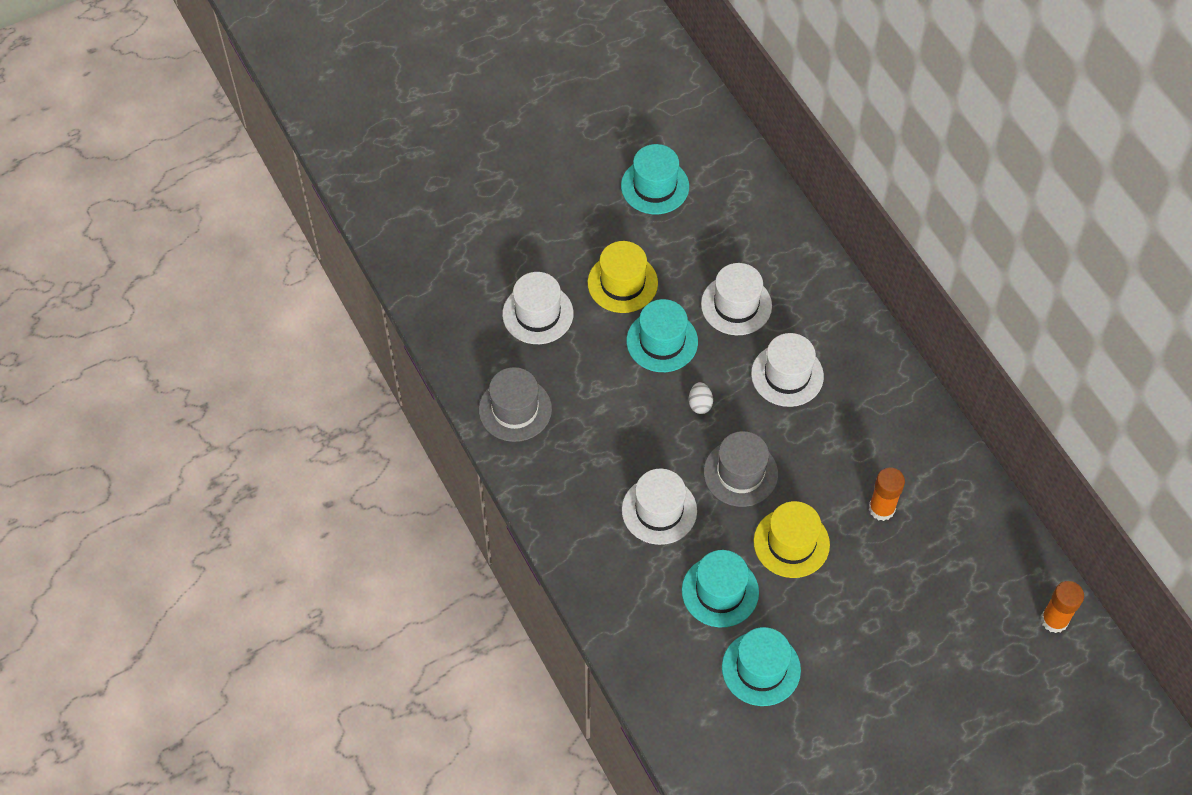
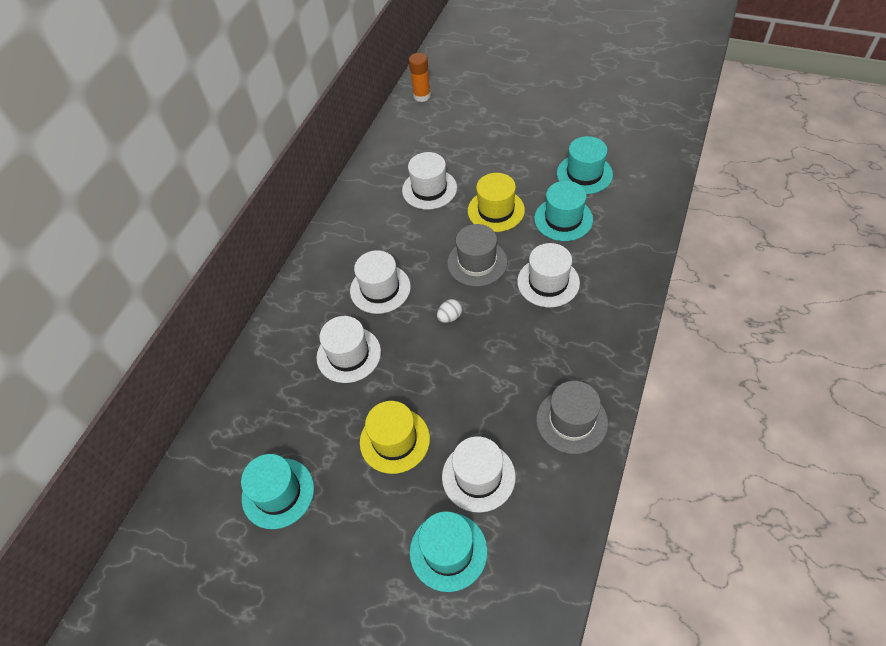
camera: 125 degrees left, 5 degrees down
(662, 341) = (422, 375): turquoise hat -> turquoise hat (448, 551)
(881, 508) = (429, 189): orange glue stick -> white hat

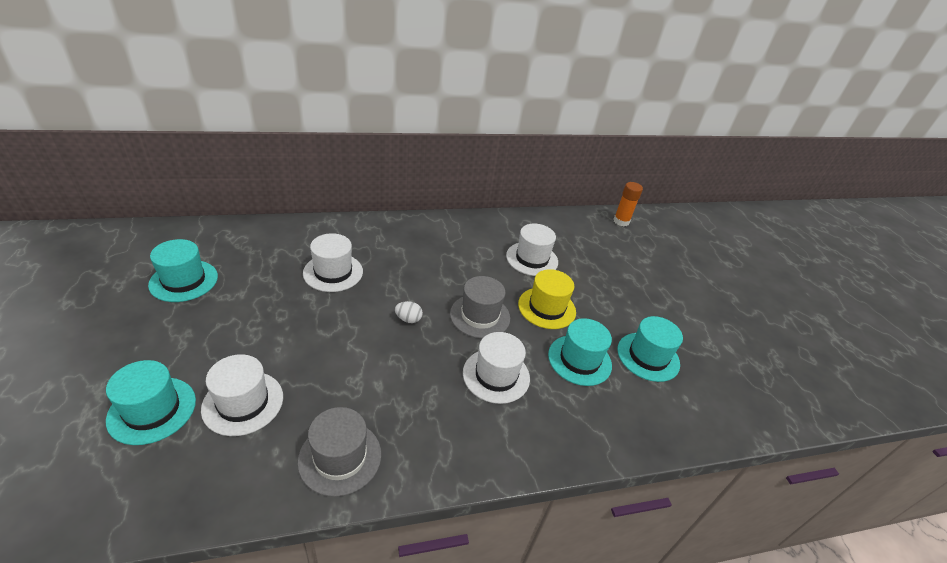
camera: 45 degrees right, 15 degrees down
(380, 289) = (409, 267): white hat -> none
(394, 440) = (260, 330): yellow hat -> none

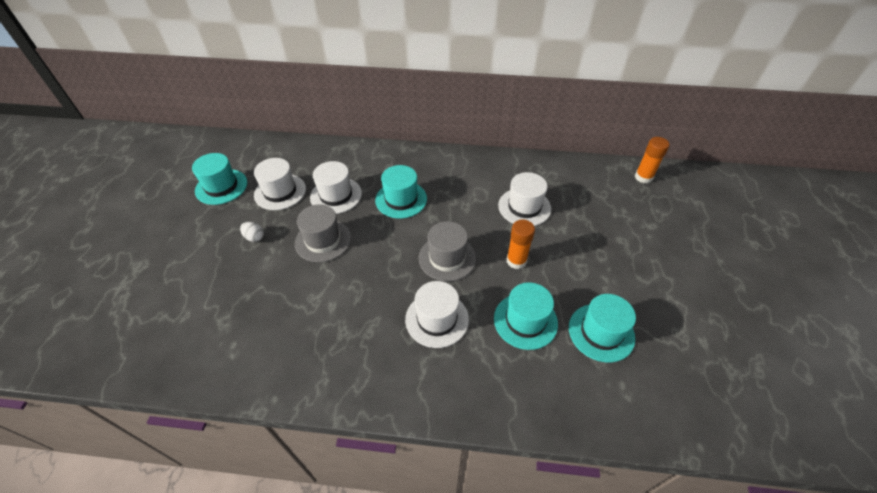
camera: 25 degrees right, 10 degrees up
(152, 410) = (163, 291): turquoise hat -> turquoise hat (401, 199)
(243, 402) = (225, 299): white hat -> white hat (280, 192)
(340, 457) = (277, 362): grey hat -> grey hat (323, 240)
(408, 319) = (381, 250): white egg -> white egg (254, 237)
(546, 308) = (516, 261): yellow hat -> orange glue stick

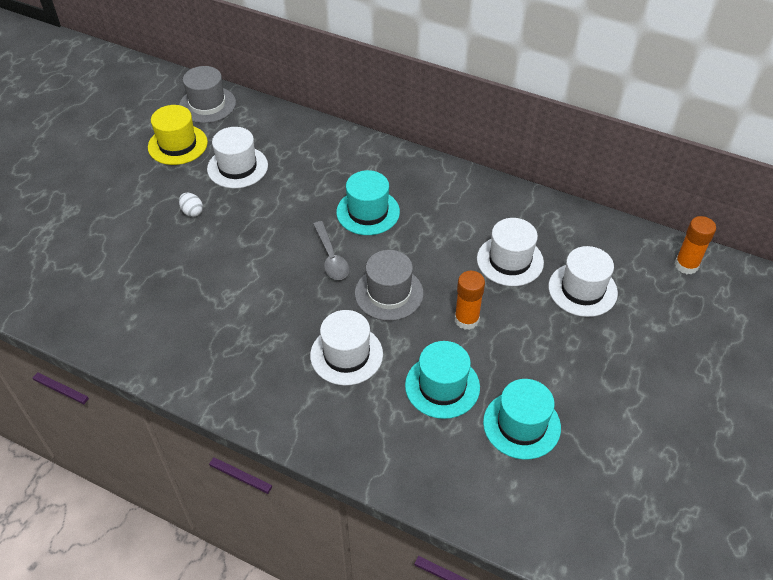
camera: 20 degrees right, 0 degrees up
(221, 187) = (177, 145): turquoise hat -> yellow hat
(323, 240) = (262, 235): grey hat -> grey hat (207, 105)
(336, 195) = (296, 187): white hat -> white hat (582, 289)
(388, 242) = (331, 257): none -> grey spoon

